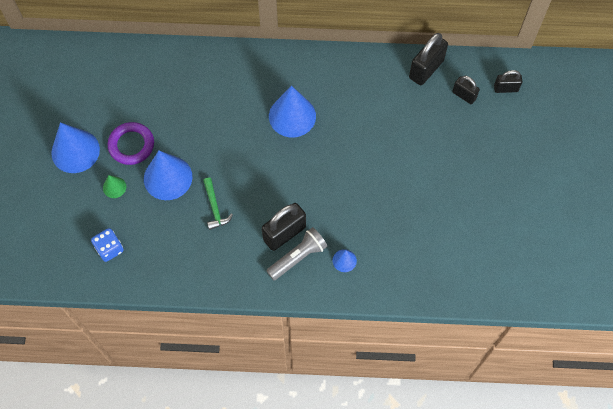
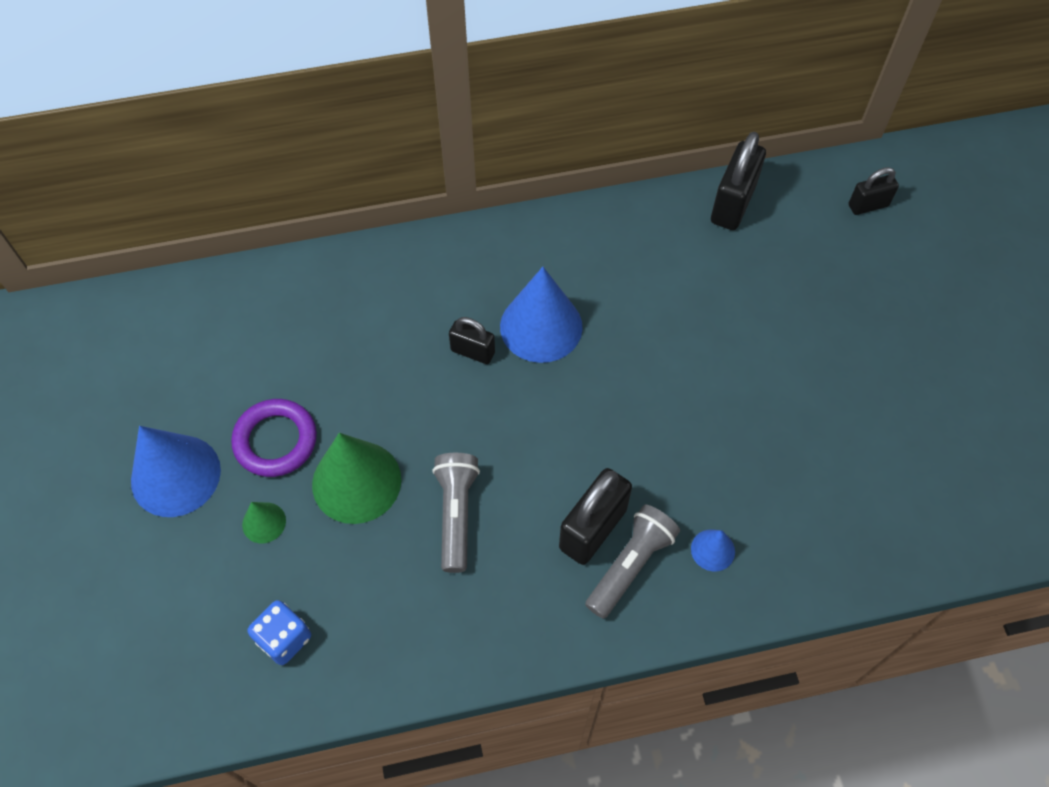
camera: 15 degrees left, 5 degrees down
(168, 177) = (356, 482): blue cone -> green cone
(215, 208) = (456, 514): green hammer -> grey flashlight
(464, 95) = (807, 230): black padlock -> black padlock (472, 352)

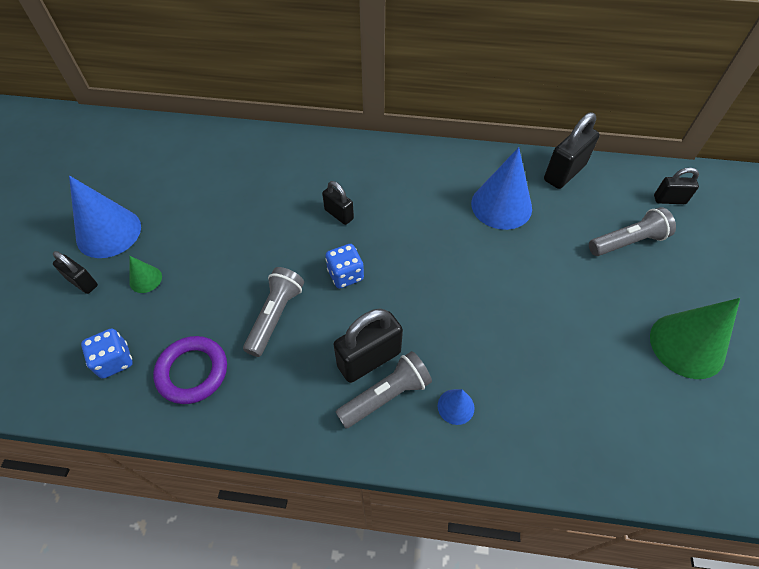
camera: 20 degrees right, 5 degrees down
(181, 554) = (82, 282): none -> black padlock
(275, 440) = (182, 231): purple ring -> purple ring (192, 372)
(356, 482) = (219, 272): green cone -> green cone (687, 345)
(518, 432) = (345, 275): none -> blue dice
(541, 326) = (393, 212): blue cone -> blue cone (501, 205)
(836, 279) = (627, 242): none -> grey flashlight

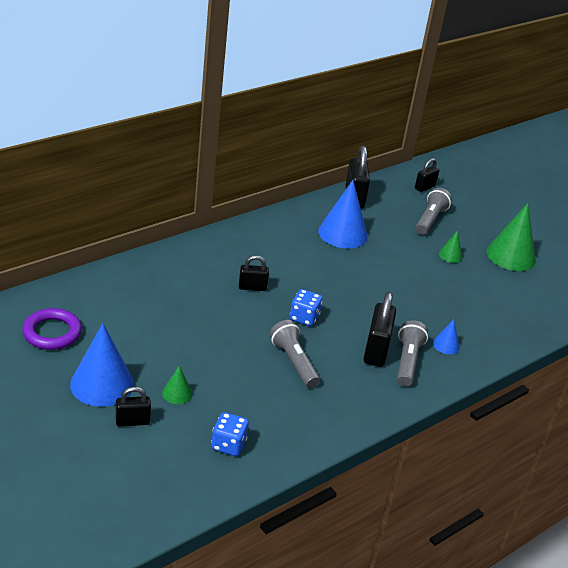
camera: 50 degrees left, 20 degrees down
(192, 372) = (286, 418): purple ring -> purple ring (52, 333)
(600, 299) = (450, 255): none -> green cone

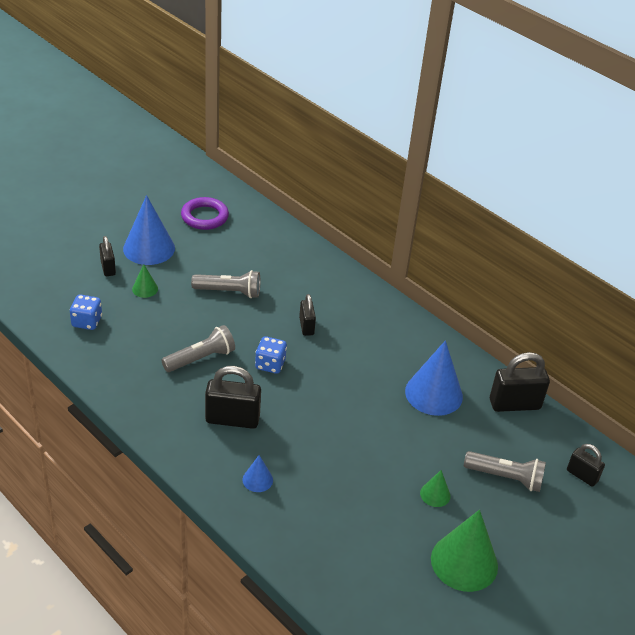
camera: 85 degrees right, 5 degrees up
(407, 362) = (221, 444): grey flashlight -> grey flashlight (229, 292)

